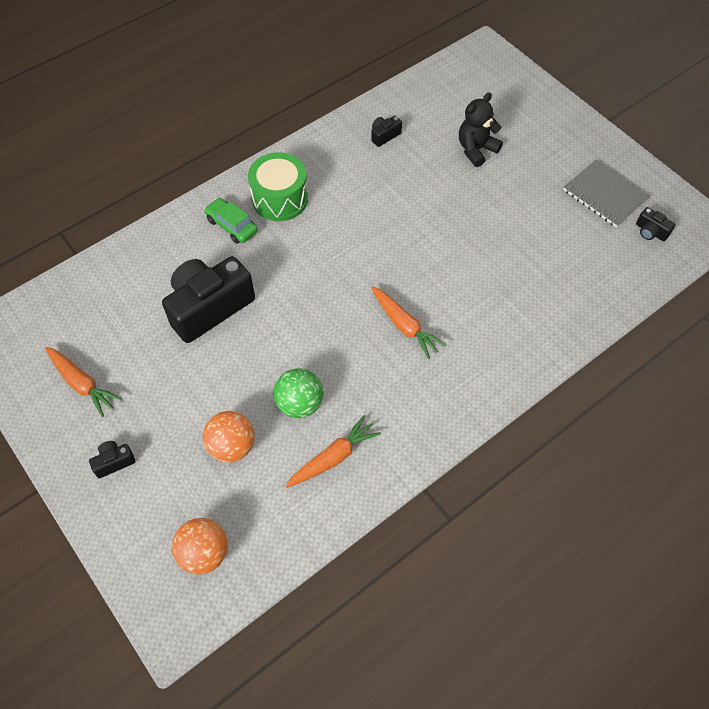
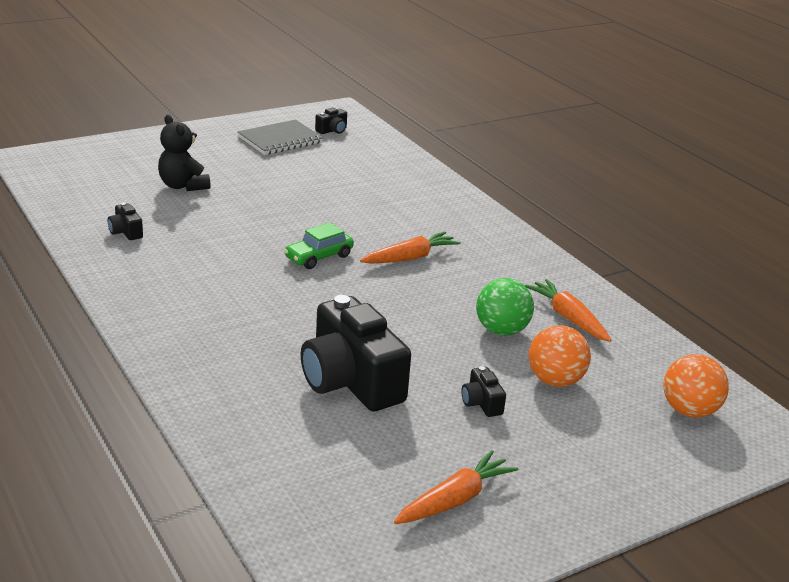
camera: 85 degrees left, 30 degrees down
(114, 462) = (577, 474): black camera -> black camera (481, 403)
(231, 226) = (219, 352): green car -> green car (319, 257)
(280, 199) = (190, 312): green drum -> none

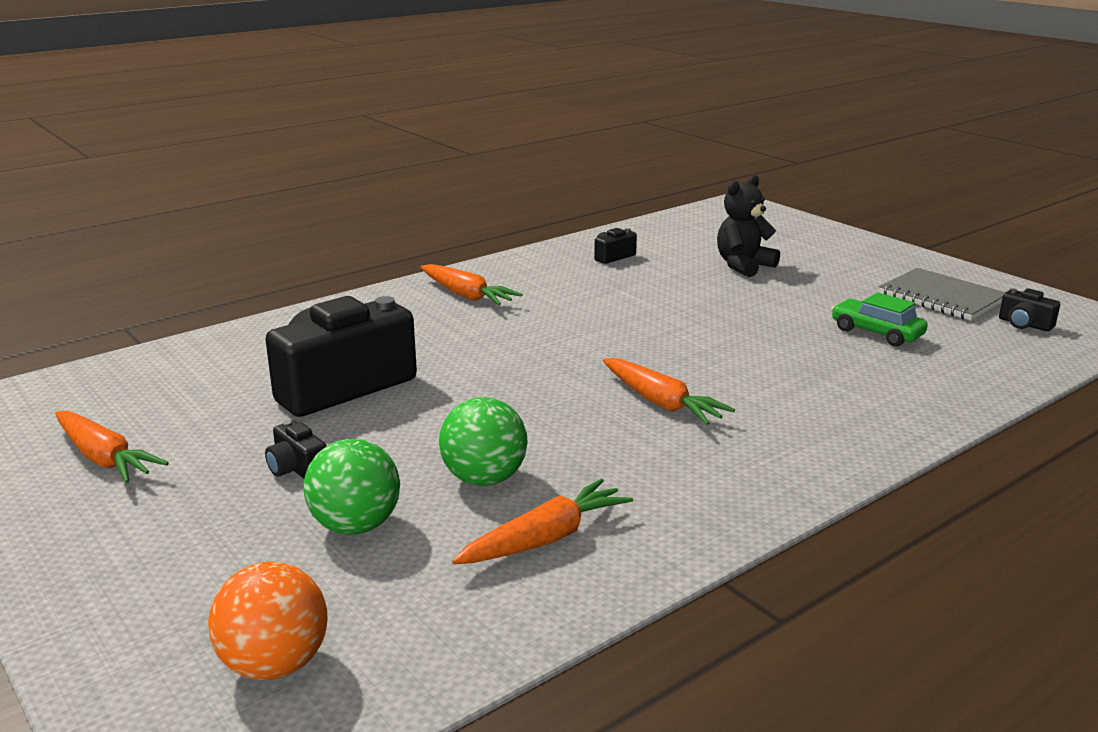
camera: 85 degrees right, 5 degrees down
(180, 309) = (466, 295): none -> orange carrot
(319, 257) = (622, 347): green car -> green car (876, 333)
(481, 403) = (297, 468): black camera -> black camera turned 105 degrees counterclockwise
(555, 381) = (355, 526): orange ball -> green ball

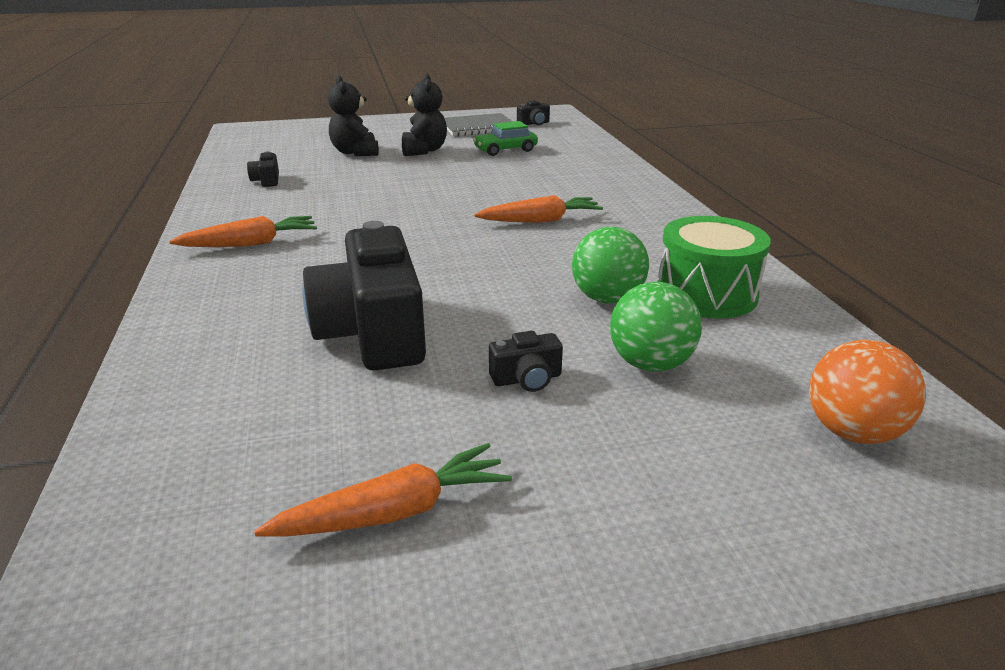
camera: 65 degrees left, 5 degrees up
(545, 538) = (706, 294): orange carrot -> green drum
(802, 293) = (424, 151): none -> black teddy bear

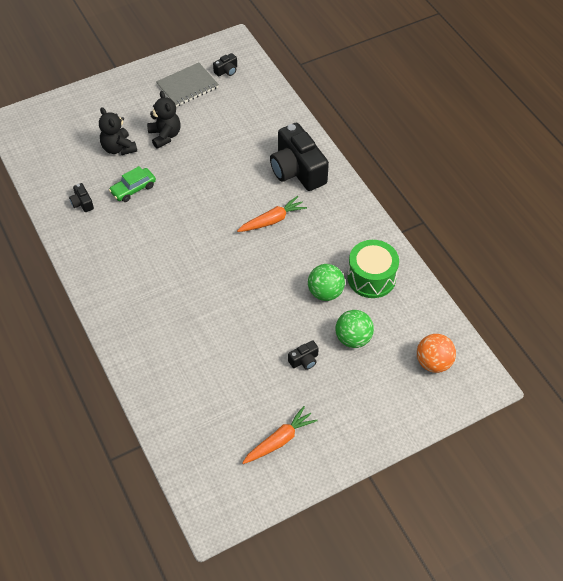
camera: 15 degrees left, 25 degrees up
(251, 244) = (120, 281): orange carrot -> none
(373, 332) = (225, 344): black camera -> black camera (297, 170)
(505, 150) = (221, 124): green car -> green car (133, 189)

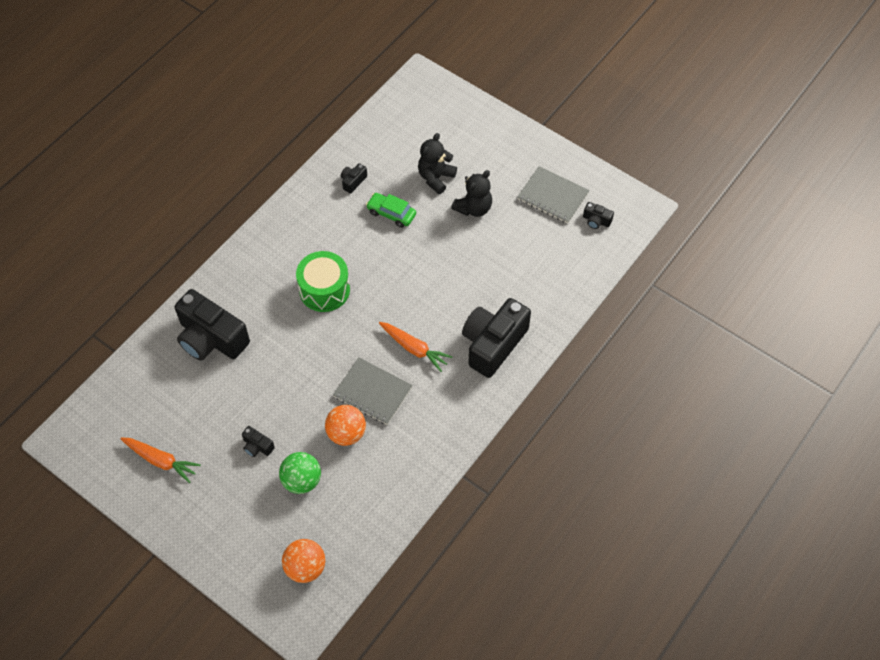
camera: 65 degrees right, 5 degrees up
(175, 360) = (211, 338): none -> black camera
(297, 262) = (372, 392): none -> grey notebook
(325, 292) = (346, 433): green ball -> orange ball
(371, 278) = (385, 469): green drum -> green drum (324, 290)

